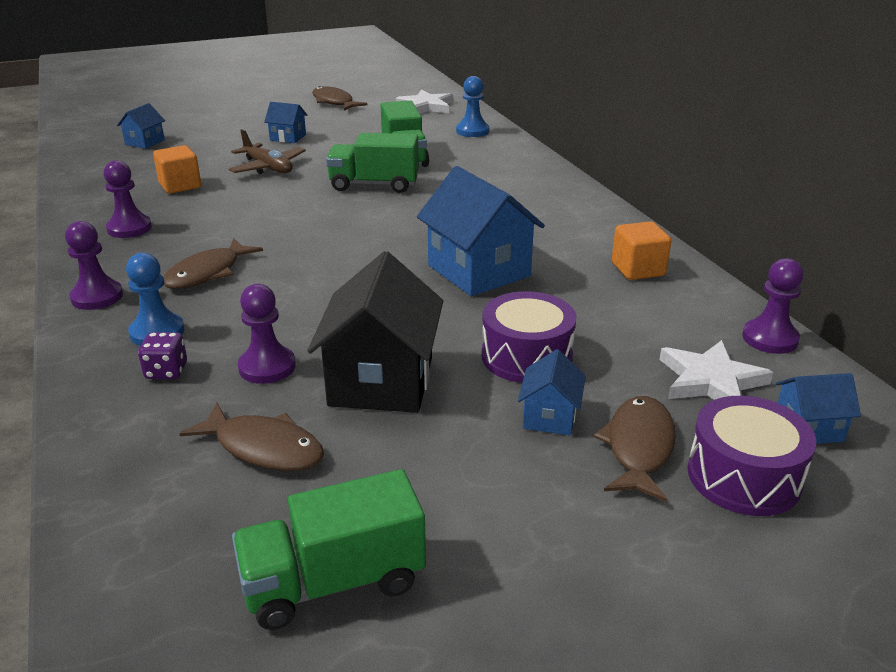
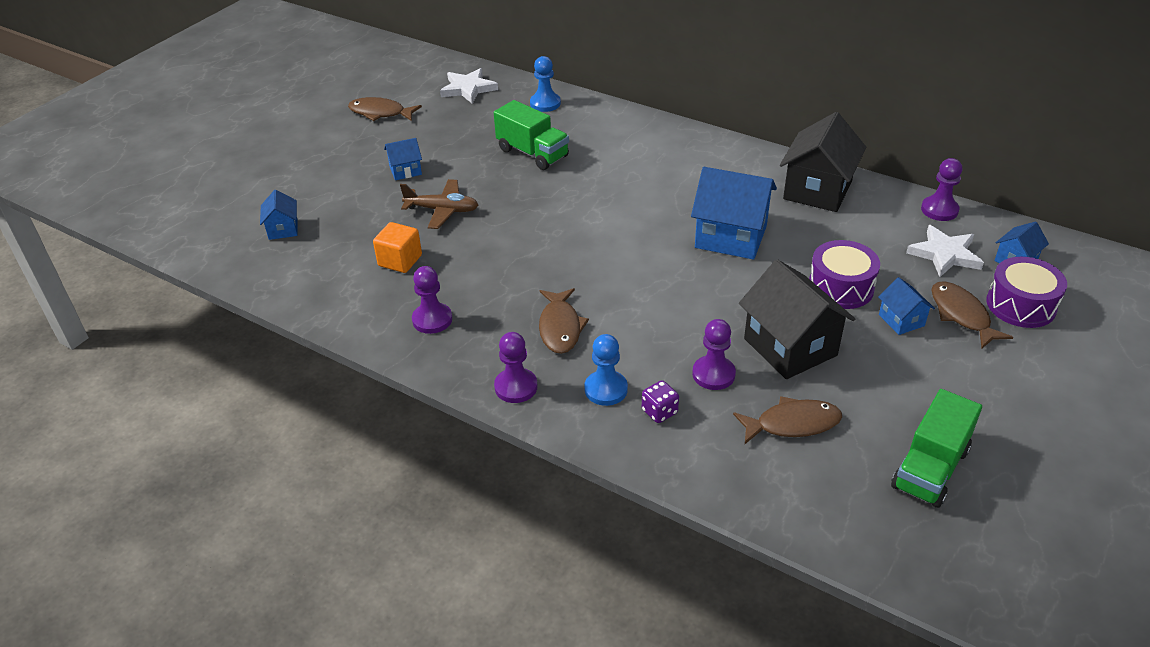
camera: 35 degrees left, 10 degrees up
(374, 185) = (552, 191): green truck -> none
(638, 269) = (817, 190): orange cube -> black house

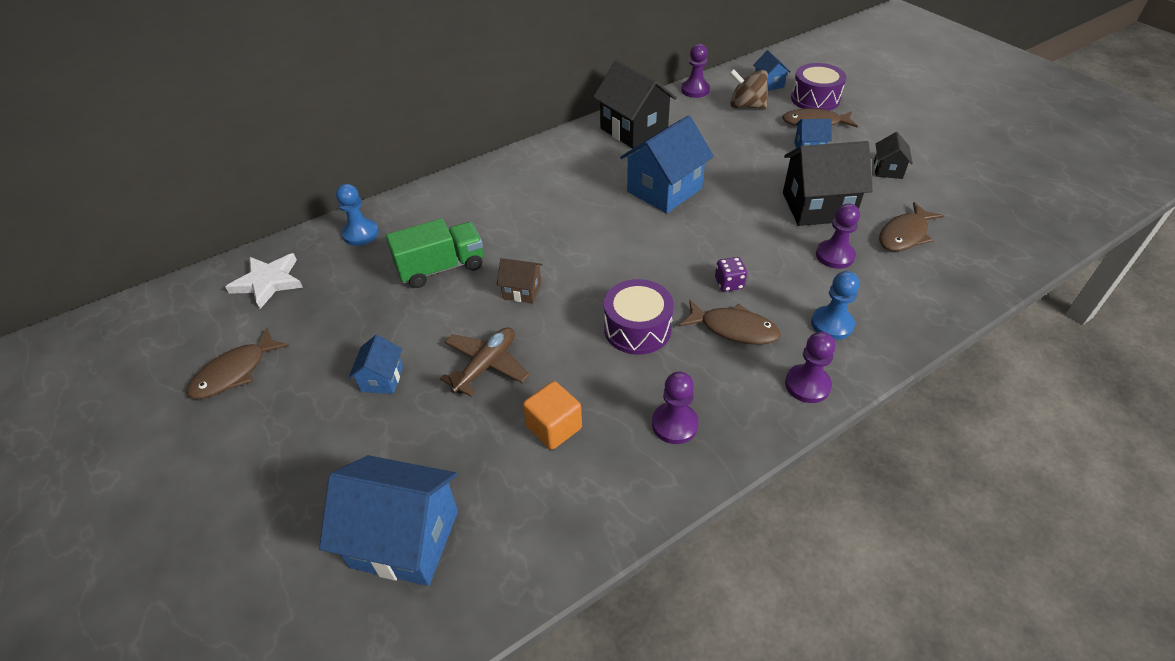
camera: 65 degrees left, 5 degrees up
(283, 229) = (405, 538): blue house -> blue house, size x2.00
(532, 200) = (522, 291): none -> brown house
(659, 412) = (870, 300): purple dice -> purple dice (729, 283)
(792, 424) = (905, 235): brown fish -> brown fish turned 150 degrees counterclockwise
(840, 287) = (759, 160): purple drum -> purple drum (637, 329)
(915, 392) = (888, 170): none -> black house
(930, 468) = (965, 191): green truck -> none
(945, 254) = (746, 106): white star -> brown spinning top

